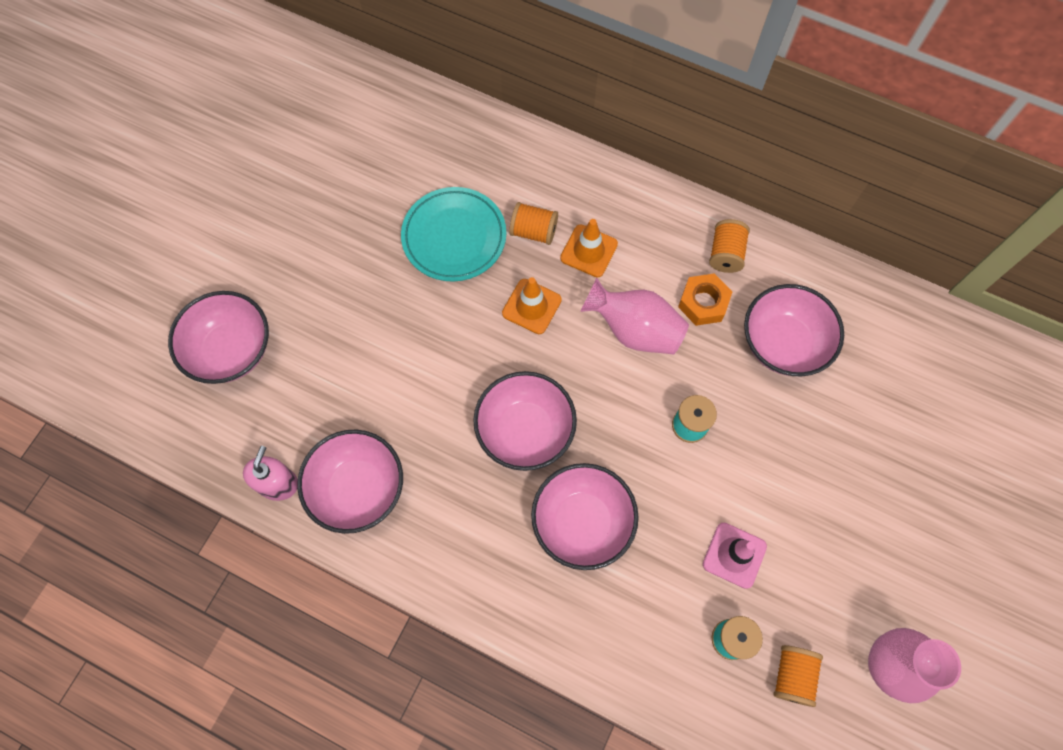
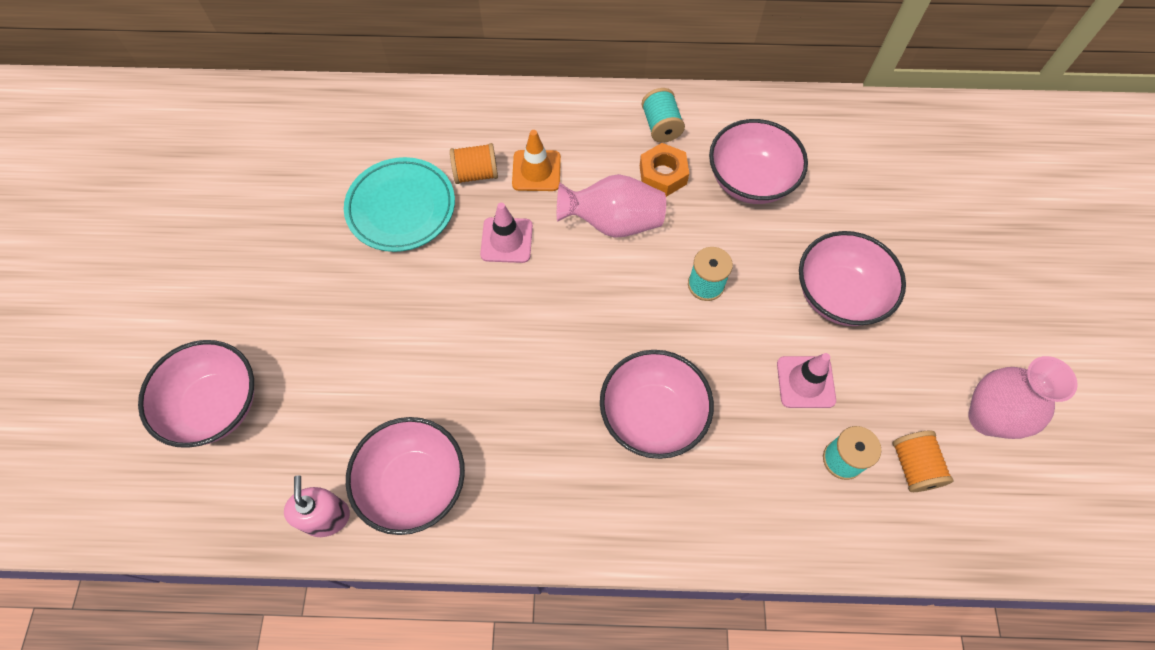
camera: 25 degrees left, 5 degrees down
(525, 430) = (556, 355): pink bowl -> pink bowl (839, 295)
(531, 306) = (506, 240): orange traffic cone -> pink traffic cone
(725, 254) = (661, 126): orange spool -> turquoise spool

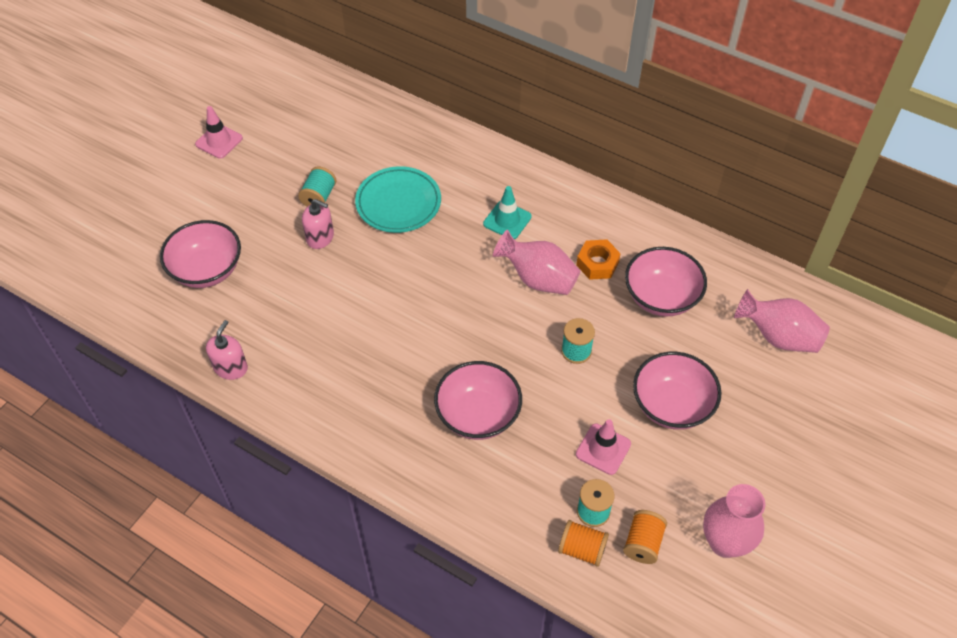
camera: 30 degrees right, 10 degrees down
(334, 294) = (320, 237): none -> pink soap dispenser
(414, 484) = (295, 376): pink bowl -> none
(476, 174) = (464, 203): orange spool -> orange spool (582, 549)
(506, 240) = (455, 256): pink traffic cone -> pink traffic cone (219, 141)
(536, 171) = (507, 220): orange traffic cone -> turquoise traffic cone
(661, 126) = (620, 230): turquoise spool -> turquoise spool (319, 197)
(887, 167) = (778, 337): none -> pink vase

